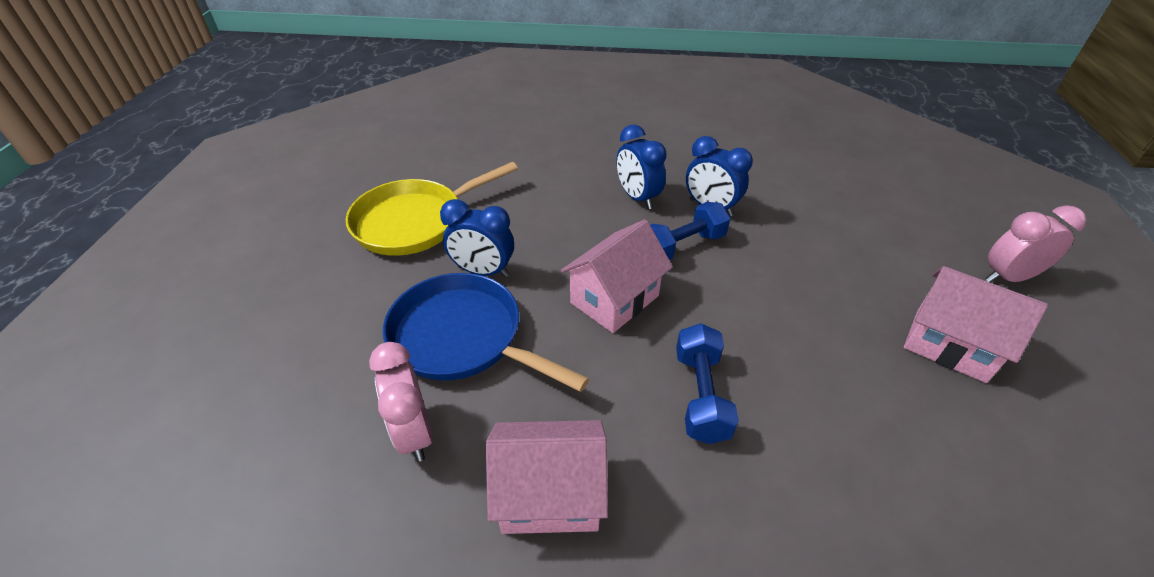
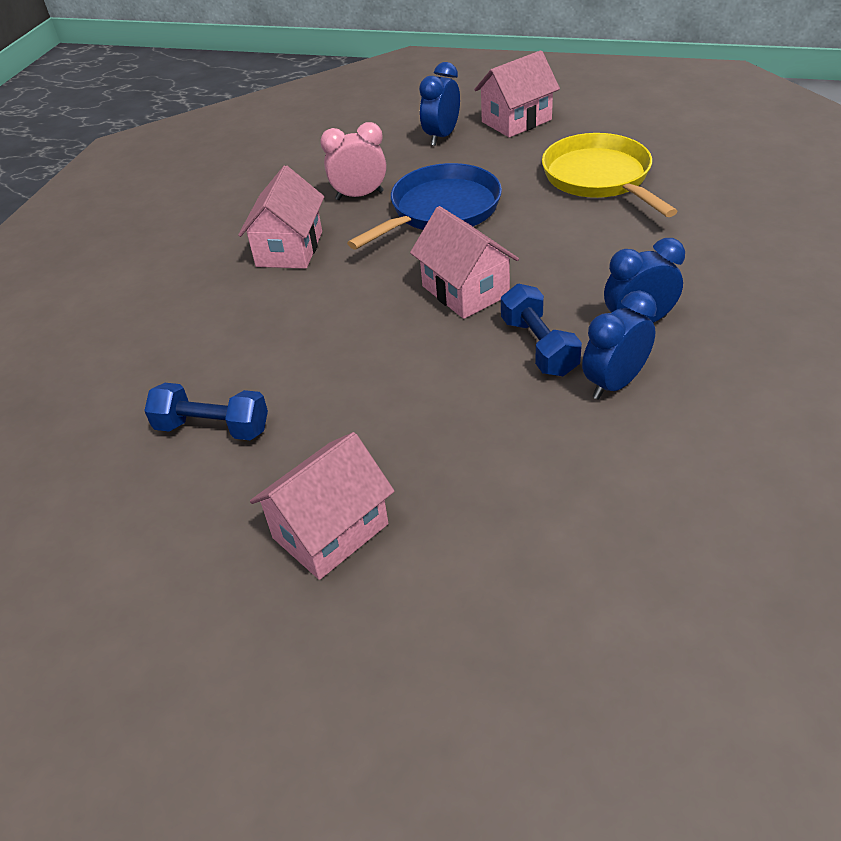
camera: 105 degrees right, 0 degrees up
(258, 290) = (516, 121): none -> pink house
(483, 271) = (519, 217): blue clock -> blue clock (442, 136)
(701, 395) = (338, 328): blue dumbbell -> blue dumbbell (212, 428)
(1008, 277) = (421, 666): pink clock -> none

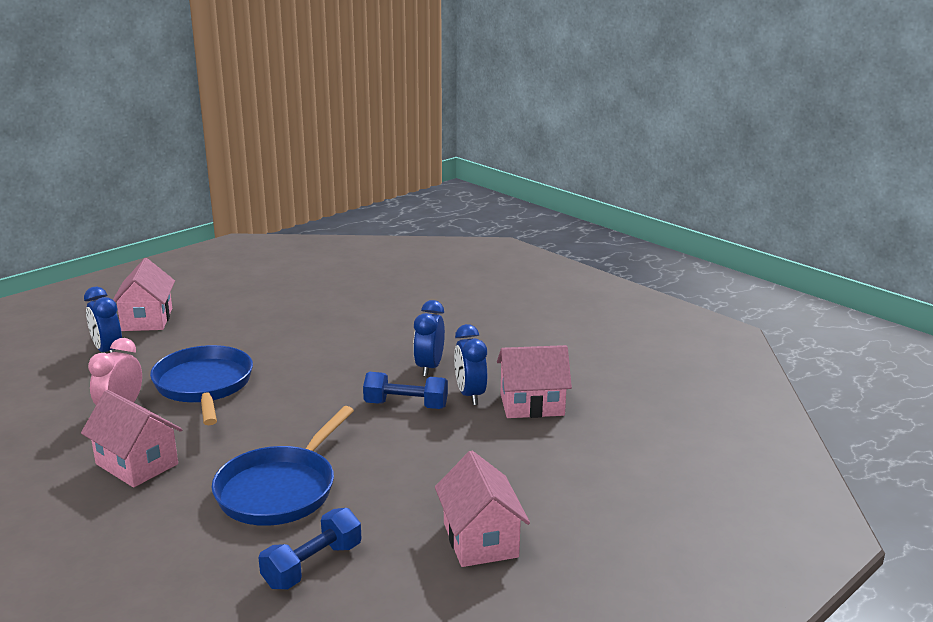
camera: 65 degrees left, 20 degrees down
(313, 345) = (280, 489): none -> blue pan
(465, 291) = (312, 409): pink house -> pink house (532, 405)
(599, 178) = (271, 321): yellow pan -> none

